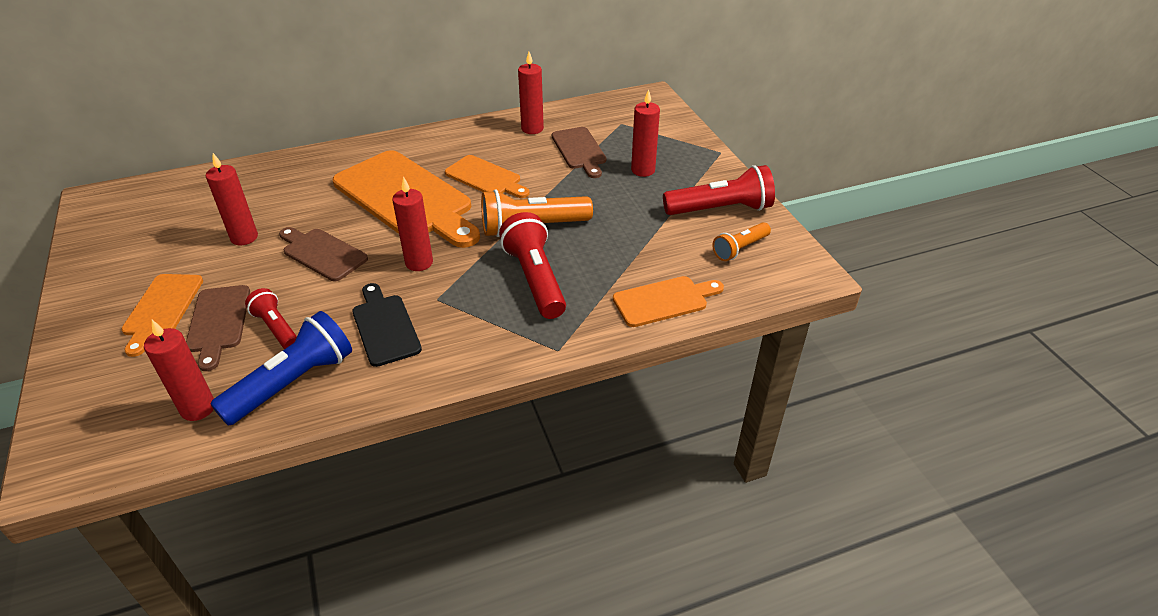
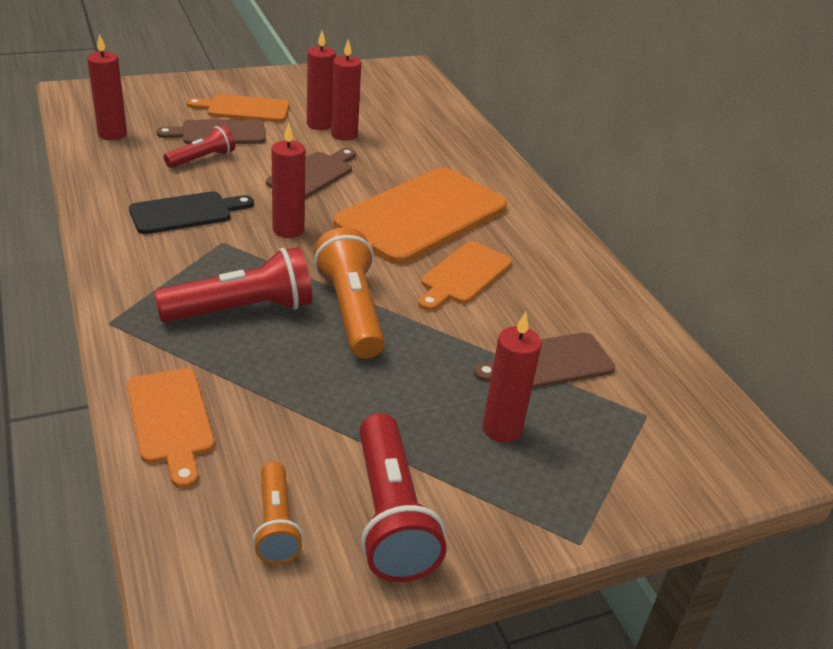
camera: 85 degrees right, 5 degrees down
(293, 382) = (125, 171): blue flashlight -> none
(532, 129) = (601, 318): red candle -> red candle (319, 124)
(740, 249) = (276, 525): orange flashlight -> orange flashlight turned 150 degrees counterclockwise

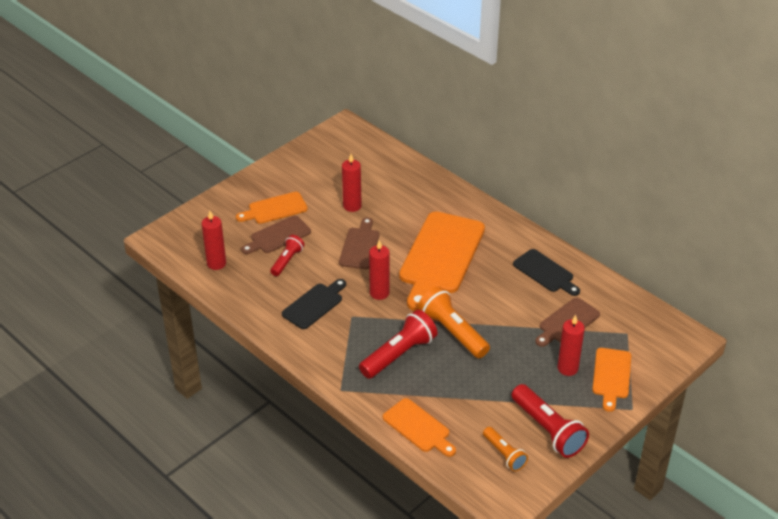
camera: 20 degrees left, 5 degrees up
(319, 124) = (331, 203): red candle -> none
(463, 275) = (492, 285): orange cutting board -> orange cutting board (611, 376)
(560, 287) = (545, 272): none -> black cutting board

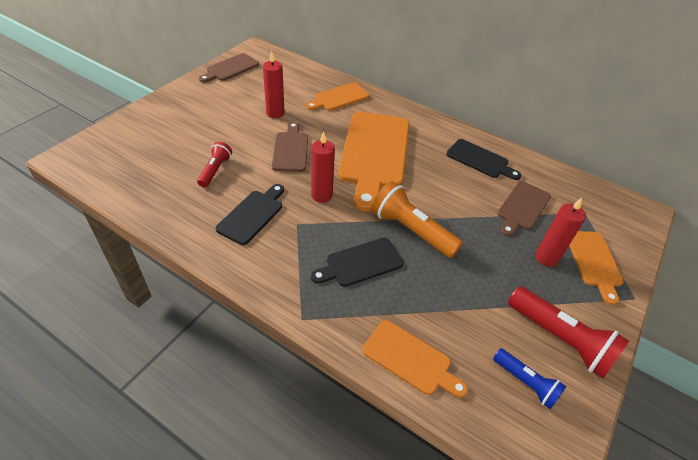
camera: 15 degrees left, 5 degrees up
(216, 263) = (135, 179): red candle -> none
(275, 209) = (196, 120): orange cutting board -> orange cutting board (339, 98)
(278, 236) = (202, 146): brown cutting board -> brown cutting board (230, 68)
(399, 354) = (360, 263): red flashlight -> black cutting board
(504, 454) = (526, 383): orange flashlight -> blue flashlight

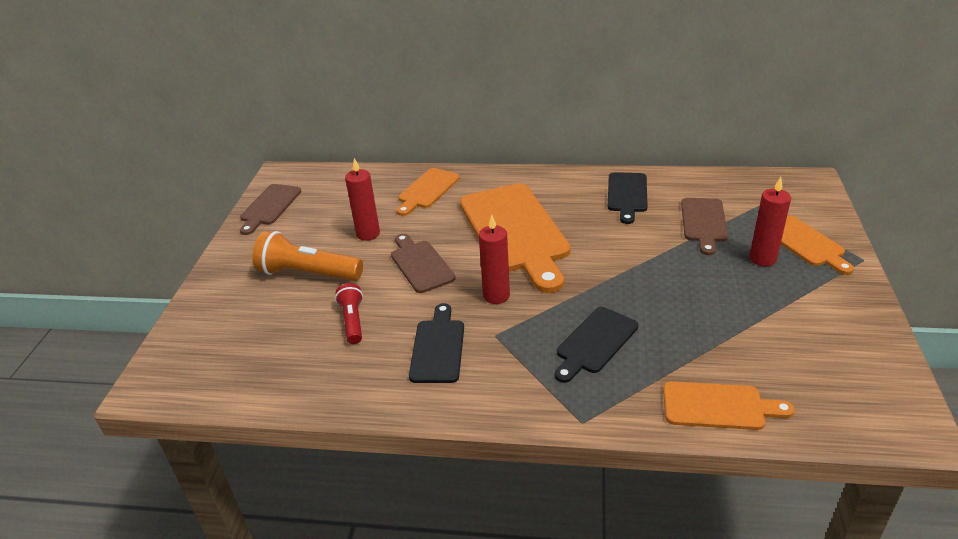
camera: 20 degrees left, 10 degrees down
(411, 230) = (617, 289): orange flashlight -> orange flashlight (307, 274)
(480, 160) = (627, 195): black cutting board -> black cutting board turned 90 degrees clockwise
(526, 383) = (835, 375): blue flashlight -> none
(561, 339) = (833, 323): red flashlight -> none

